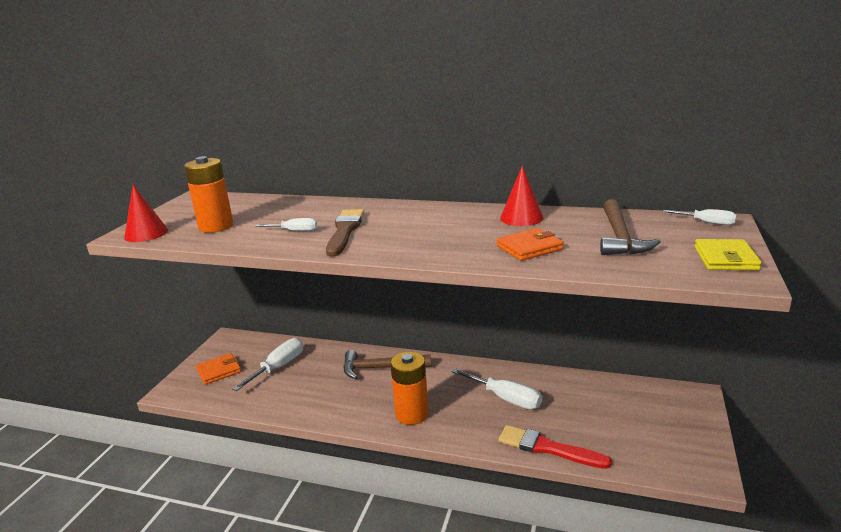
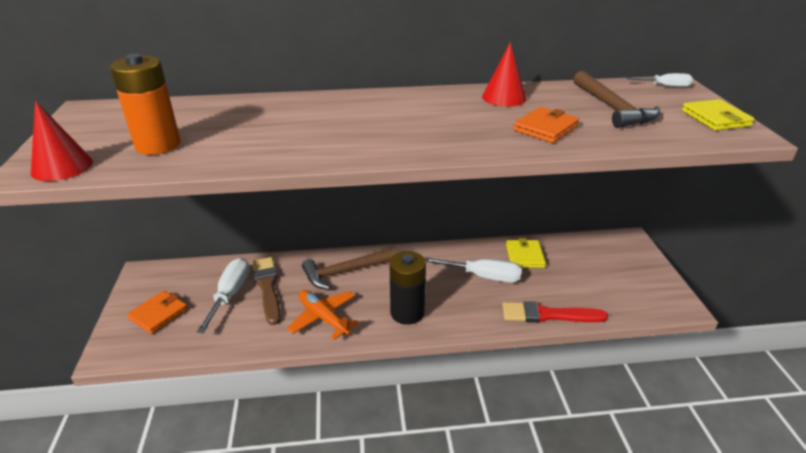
camera: 25 degrees left, 10 degrees up
(294, 231) = (272, 139): white screwdriver -> none
(338, 402) = (323, 318): none -> orange plane
(345, 231) = (333, 132): brown brush -> brown brush (267, 287)
(412, 414) = (407, 313): orange battery -> black battery
(561, 388) = (524, 256): none -> yellow wallet

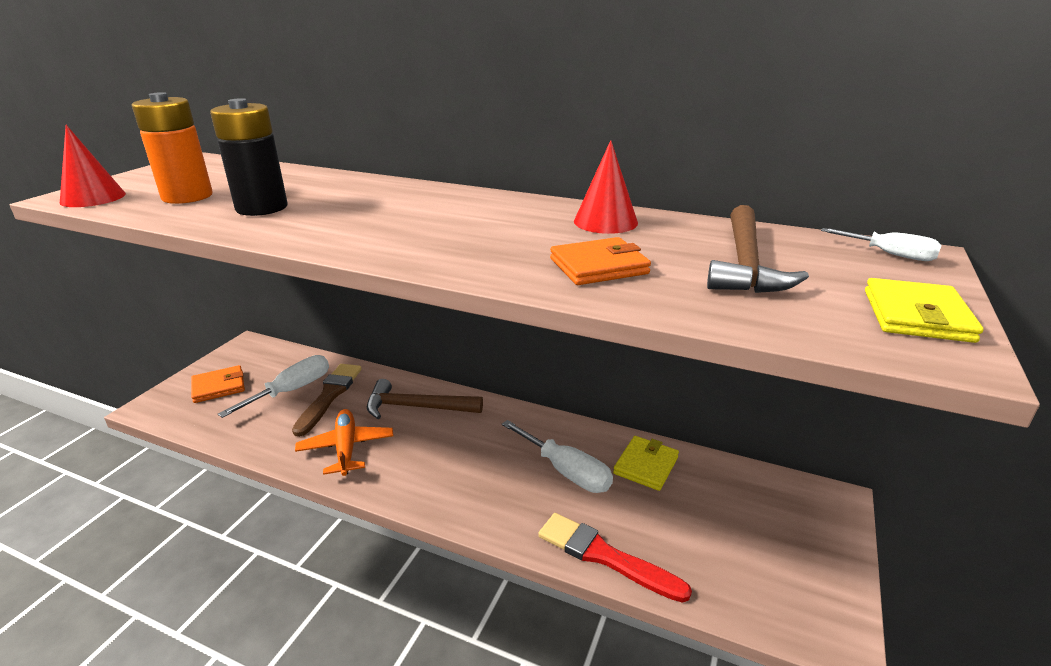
camera: 30 degrees right, 5 degrees down
(407, 313) = (434, 478): black battery -> black battery (262, 208)

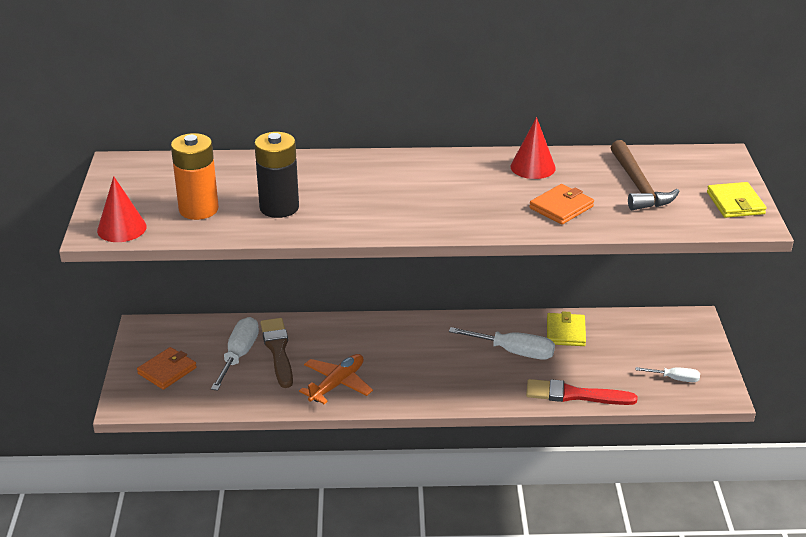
camera: 25 degrees left, 5 degrees up
(346, 448) = (337, 384): orange plane -> orange plane turned 75 degrees clockwise
(417, 407) = (361, 338): brown hammer -> none
(890, 254) = (709, 159): white screwdriver -> white screwdriver (675, 379)

